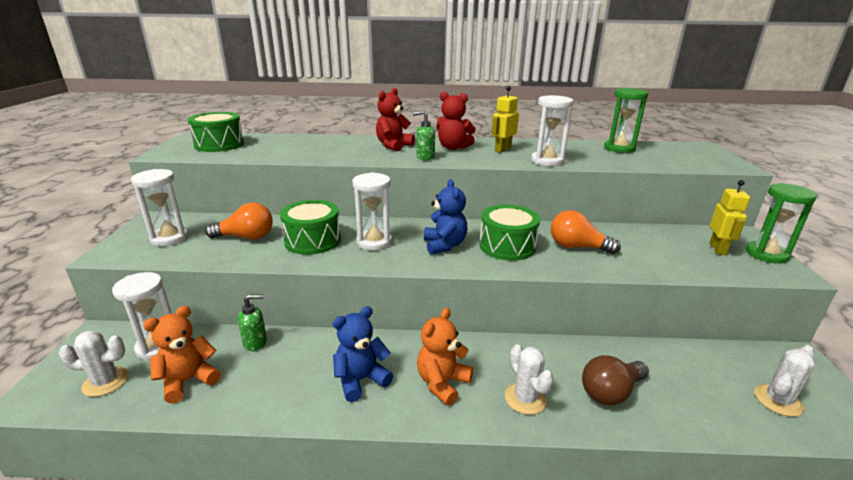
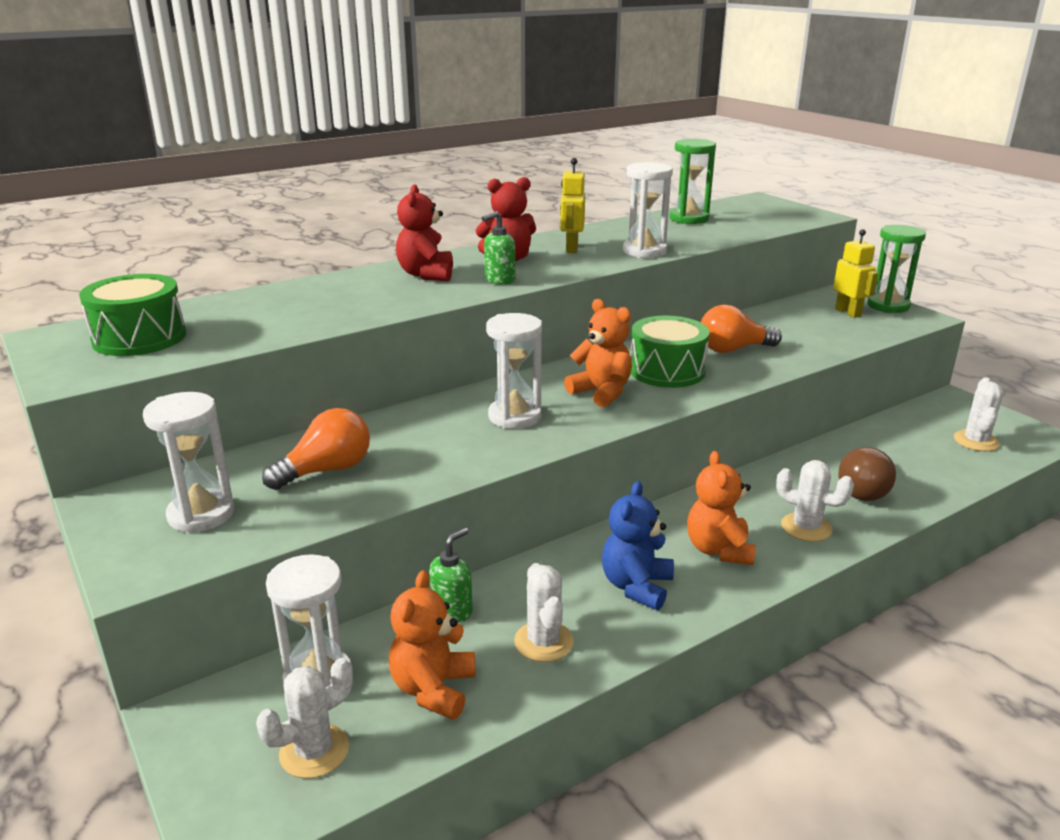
camera: 35 degrees left, 0 degrees up
(269, 385) = (543, 642): none -> white cactus
(313, 240) = (432, 442): green drum -> none
(444, 245) = (601, 392): blue teddy bear -> orange teddy bear

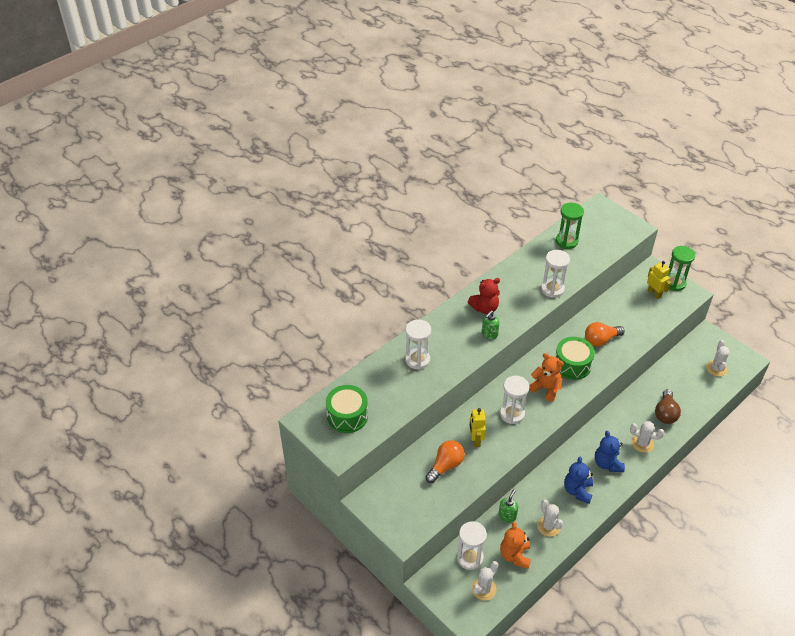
camera: 10 degrees left, 20 degrees up
(201, 514) = (409, 501): white hourglass -> white hourglass (417, 360)
(426, 275) = (450, 332): red teddy bear -> none
(571, 248) = (513, 290): yellow robot -> yellow robot (475, 440)
(719, 550) = (607, 463): orange teddy bear -> blue teddy bear

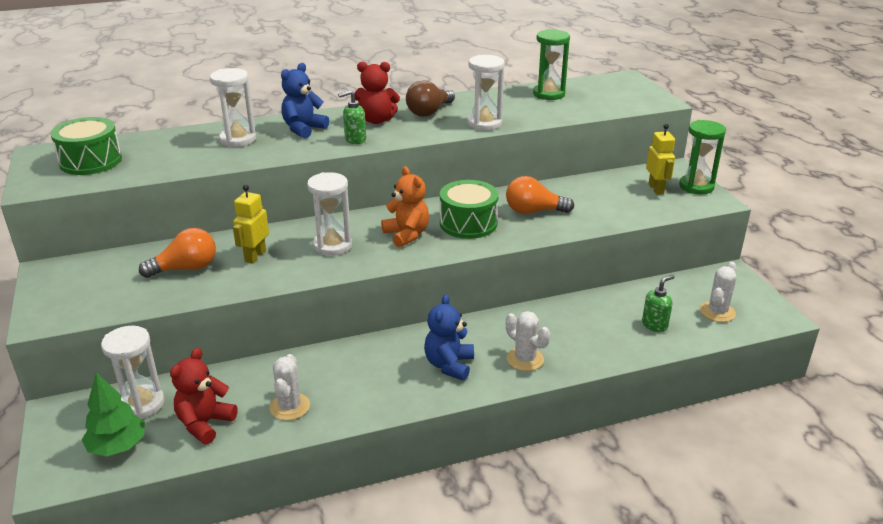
camera: 25 degrees right, 15 degrees down
(483, 589) = (117, 446): white cactus -> green tree
(507, 516) = (245, 375): green soap dispenser -> green soap dispenser (655, 325)
(515, 555) = (205, 423): orange teddy bear -> red teddy bear
(577, 491) = (374, 381): blue teddy bear -> blue teddy bear (303, 129)
(665, 413) = (592, 337): brown light bulb -> brown light bulb (429, 112)

